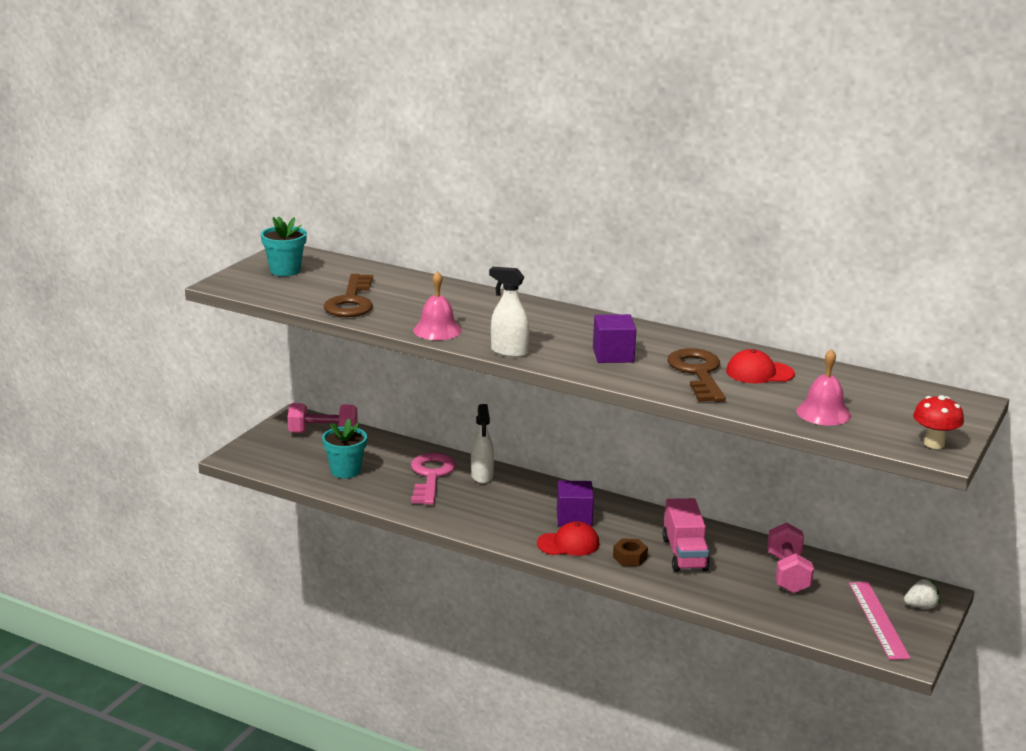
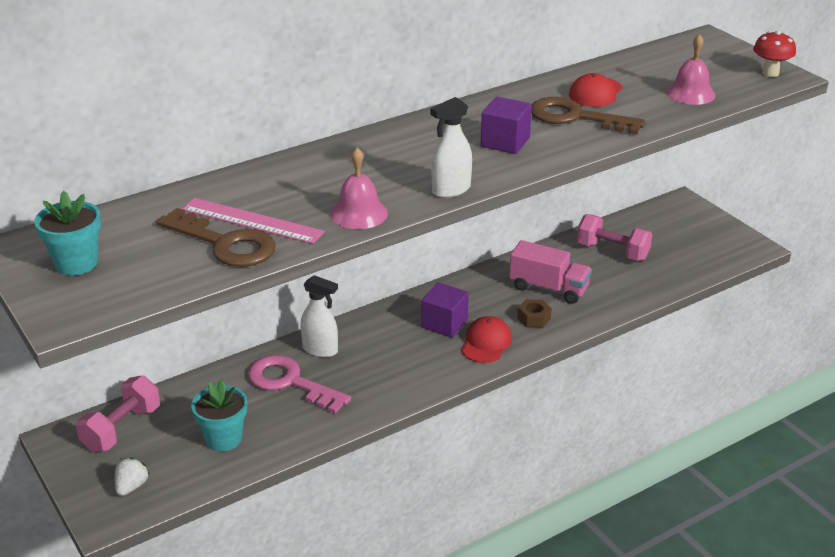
camera: 60 degrees left, 10 degrees up
(878, 619) = (700, 239): pink ruler -> pink ruler (252, 221)
(921, 606) = (693, 214): white strawberry -> white strawberry (131, 486)

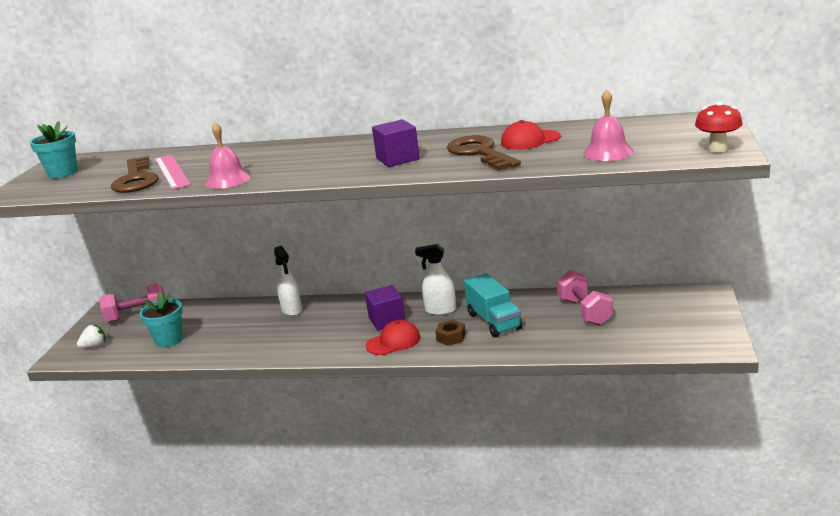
camera: 45 degrees right, 10 degrees down
(290, 382) = (247, 323): pink key -> none
(451, 190) = (303, 179): white spray bottle -> white spray bottle (440, 310)
(548, 288) = (494, 321): pink truck -> turquoise truck

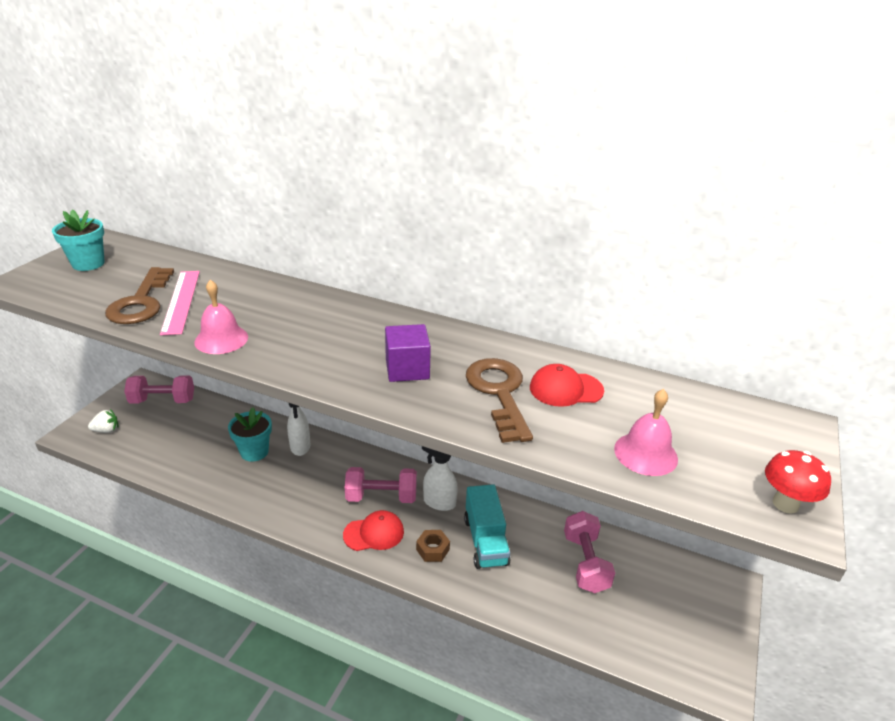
camera: 10 degrees right, 10 degrees up
(169, 340) = (173, 446): turquoise flower pot -> turquoise flower pot (254, 452)
(387, 320) = (381, 497): purple cube -> pink dumbbell

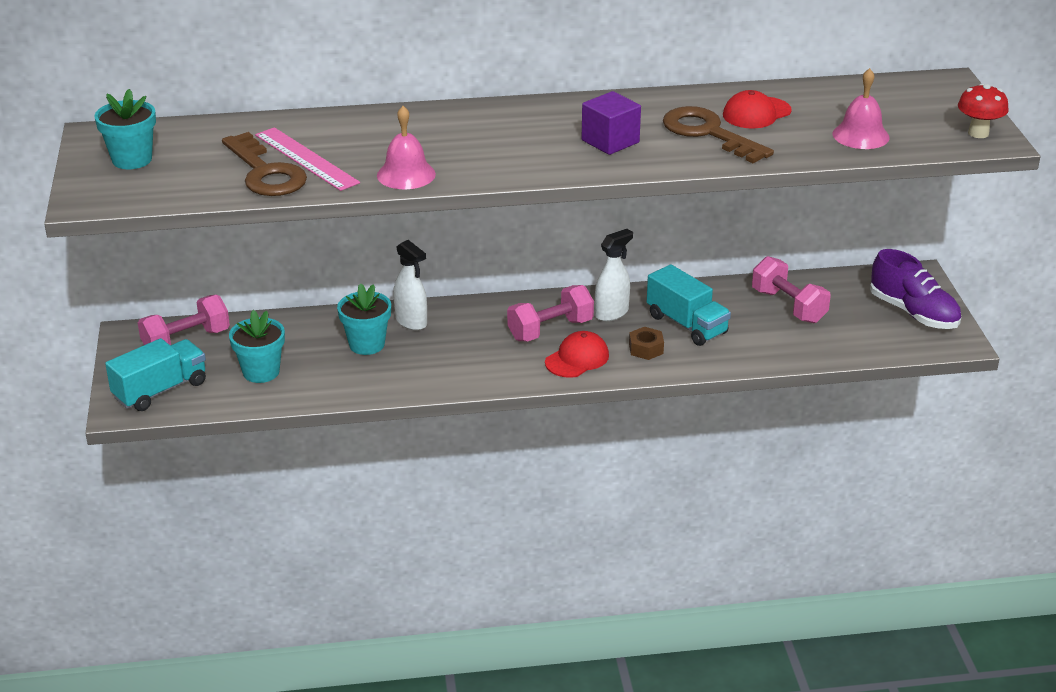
camera: 30 degrees left, 0 degrees up
(106, 430) = (160, 390): white strawberry -> turquoise truck
(172, 443) = (261, 372): none -> turquoise flower pot
(439, 502) = (612, 313): white spray bottle -> white spray bottle turned 150 degrees clockwise
(697, 626) = (913, 313): none -> purple shoe

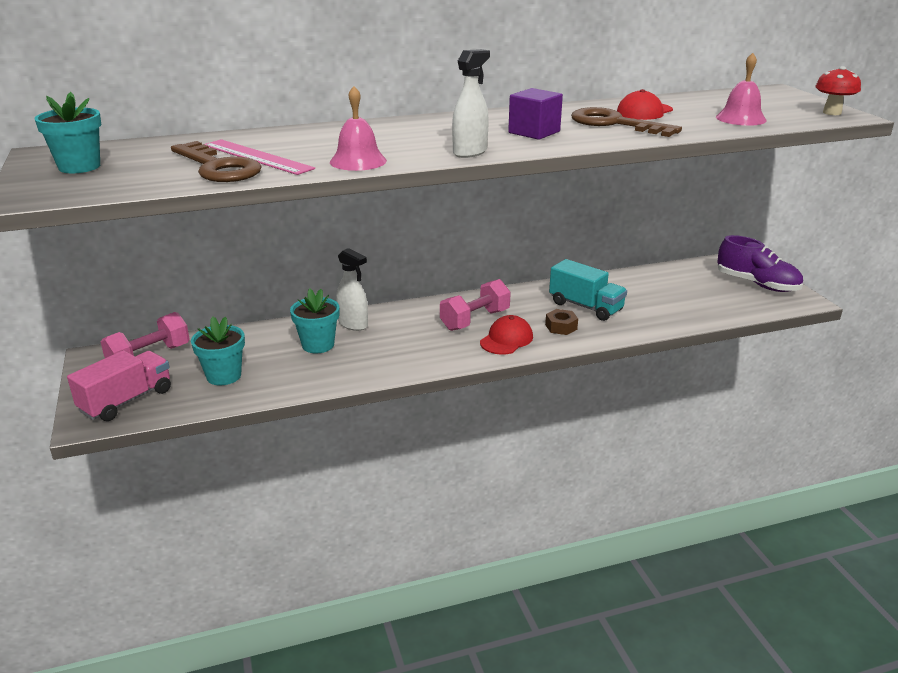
camera: 10 degrees left, 5 degrees down
(160, 390) = (126, 401): turquoise truck -> pink truck
(612, 313) = (521, 304): white spray bottle -> white spray bottle (470, 152)
(788, 306) = (659, 287): pink dumbbell -> none

